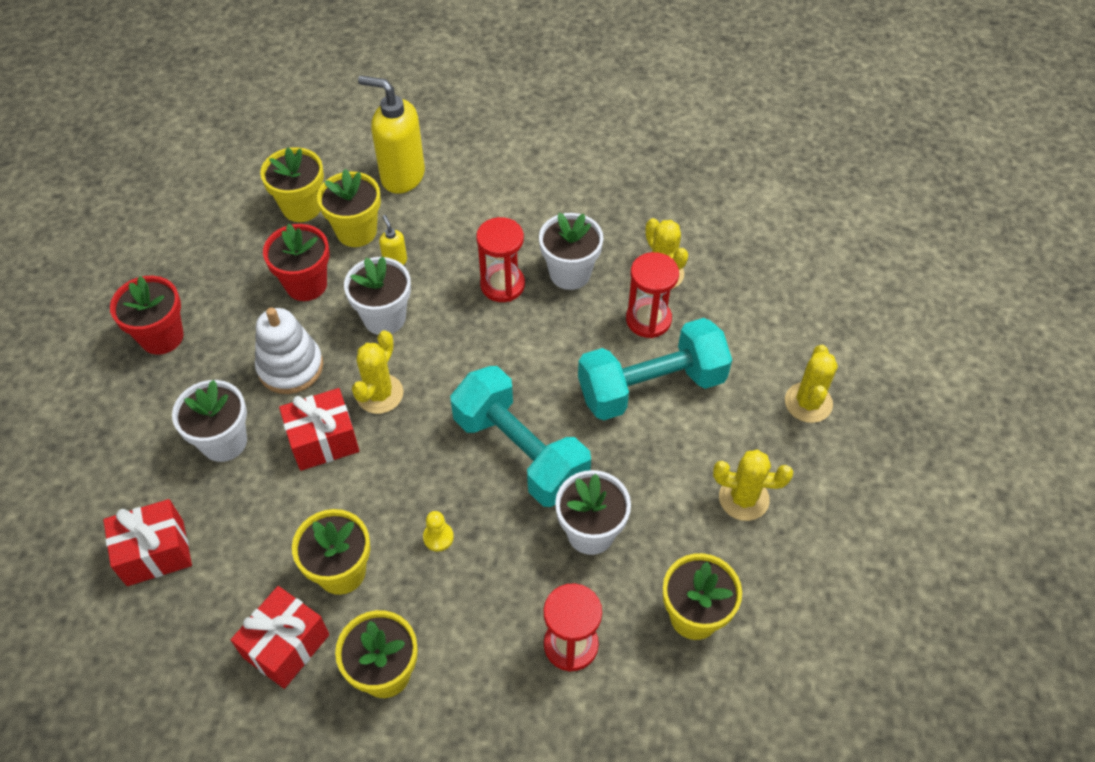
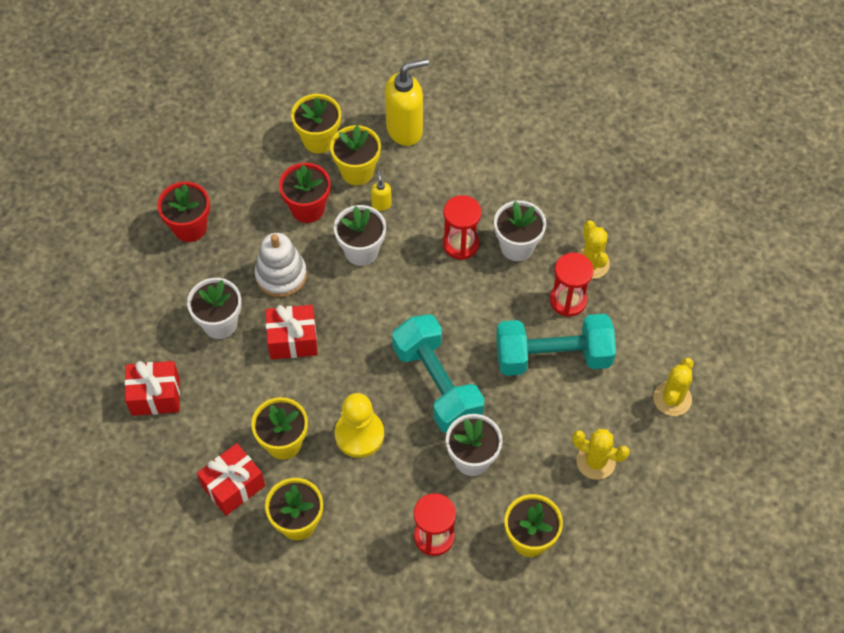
camera: 15 degrees right, 5 degrees up
(379, 394) = (343, 313): yellow cactus -> none
(402, 176) = (405, 129): yellow soap dispenser -> yellow soap dispenser turned 120 degrees clockwise
(438, 537) = (359, 434): yellow pawn -> yellow pawn, size x2.16

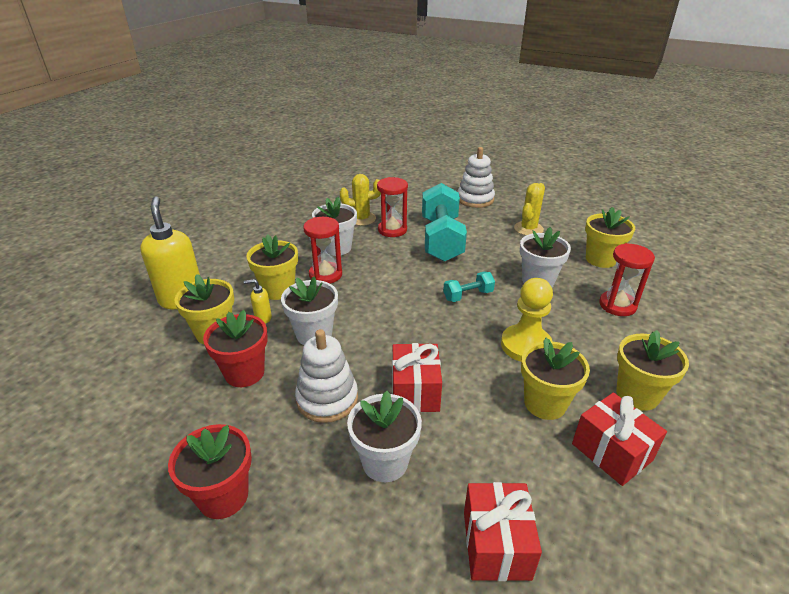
camera: 85 degrees left, 25 degrees down
(319, 140) = (155, 360): yellow flower pot -> yellow flower pot (278, 290)
(437, 384) = (468, 295): turquoise dumbbell -> turquoise dumbbell, size x0.46
(672, 399) = (475, 199): yellow cactus -> white stacking toy

